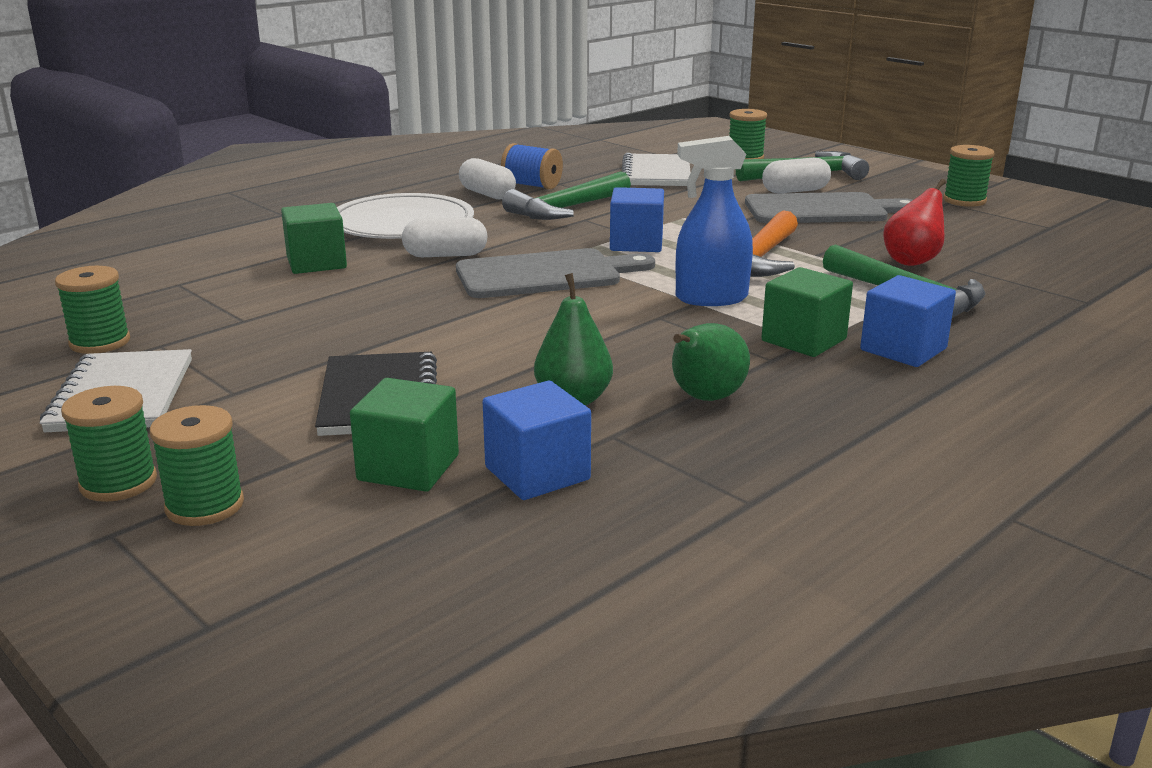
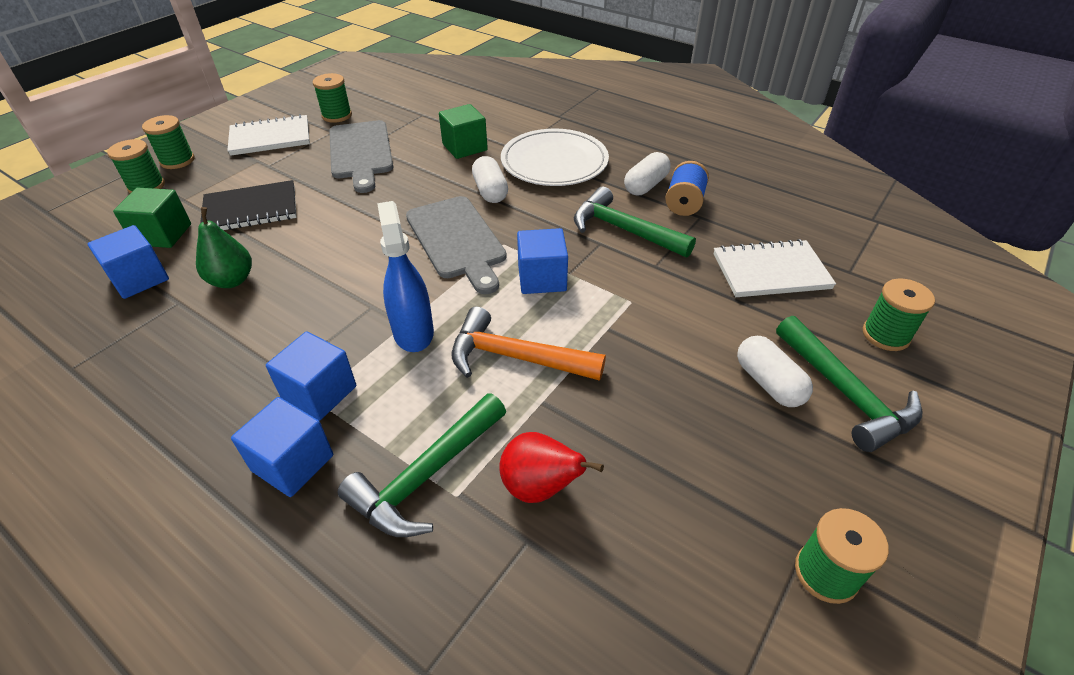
camera: 80 degrees right, 20 degrees up
(705, 398) = (220, 340): green pear -> none
(803, 340) = (319, 393): green cube -> blue cube
(822, 210) = (702, 407): grey cutting board -> grey cutting board (361, 152)

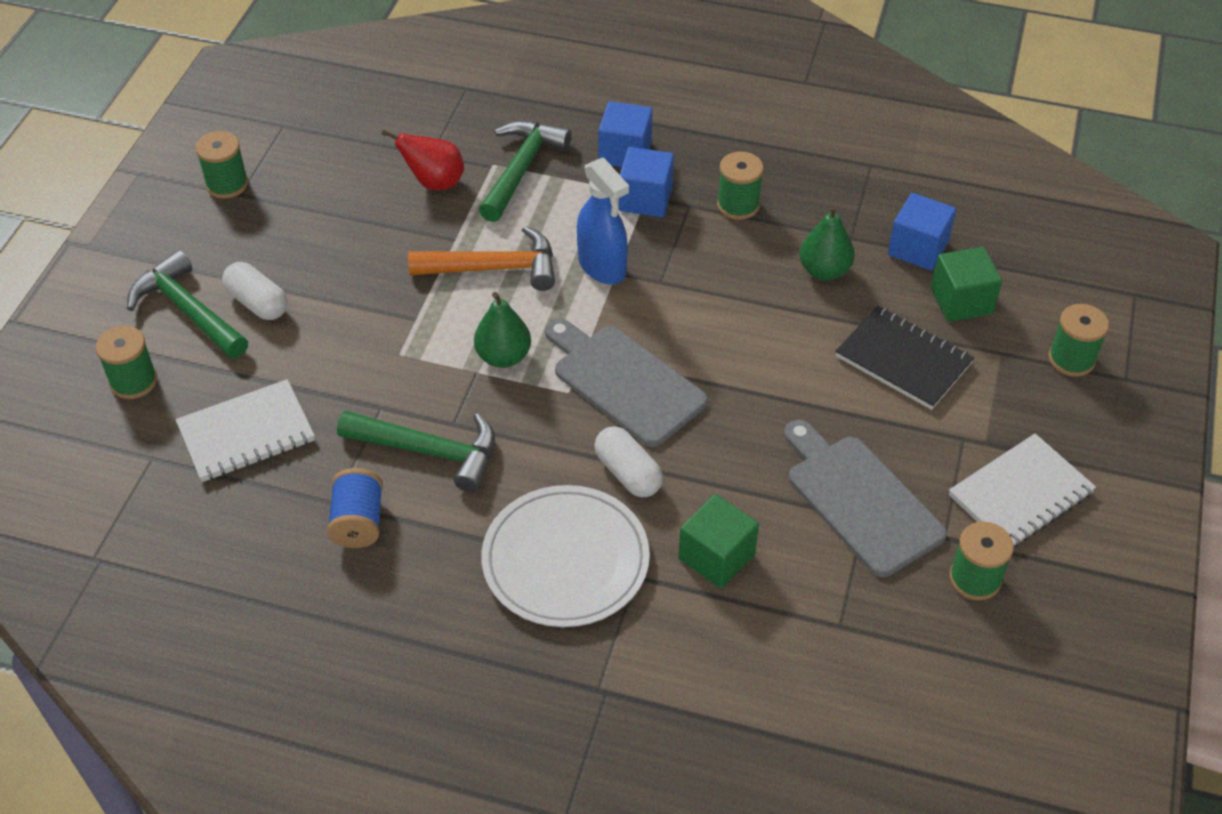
camera: 160 degrees right, 5 degrees up
(177, 161) = (1092, 412): green spool -> green spool (738, 205)
(251, 209) = (903, 360): black notebook -> black notebook turned 75 degrees clockwise
(542, 278) = (503, 356): blue cube -> green pear
(645, 185) = (417, 545): white capsule -> none

